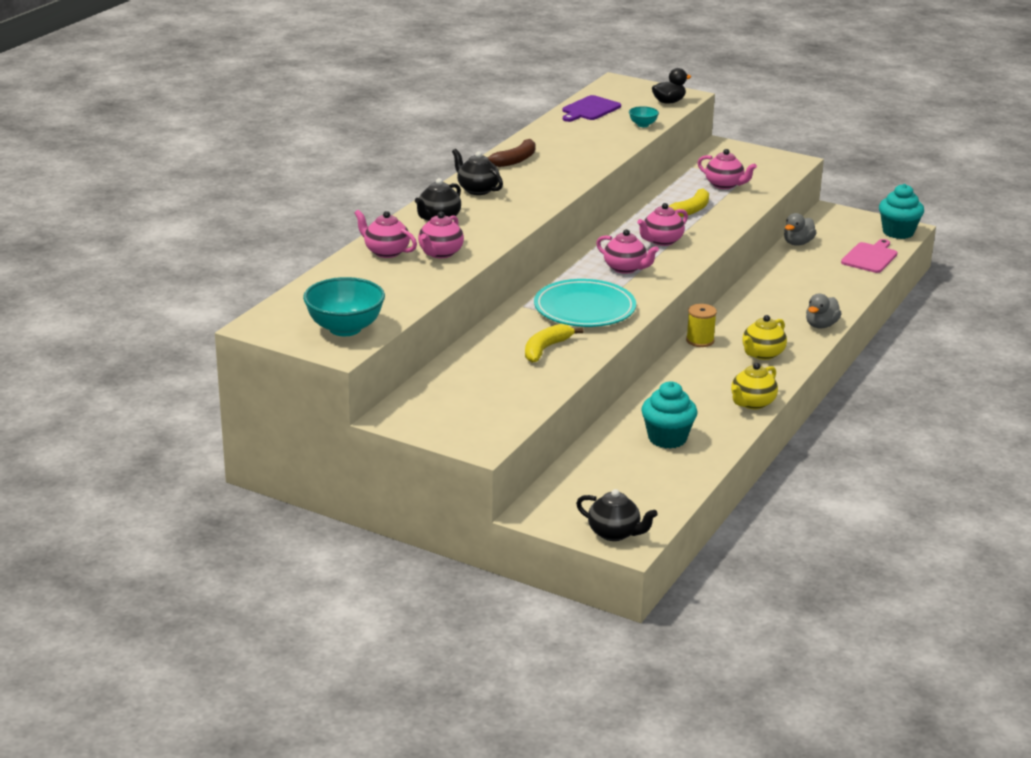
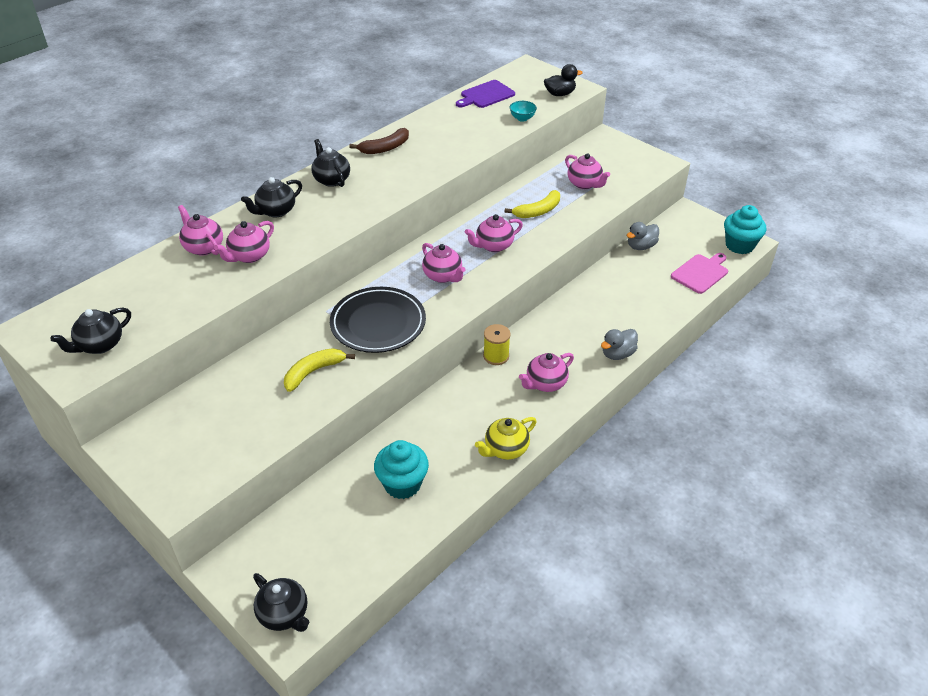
camera: 15 degrees right, 15 degrees up
(345, 328) = (100, 345): turquoise bowl -> black teapot
(584, 309) = (378, 323): turquoise plate -> black plate
(762, 354) = (545, 383): yellow teapot -> pink teapot

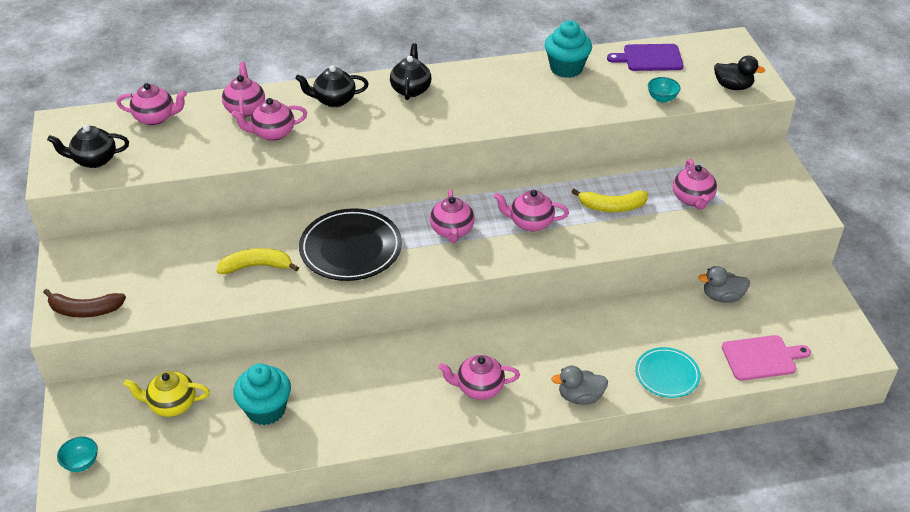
camera: 35 degrees right, 0 degrees up
(124, 287) = (156, 118): none -> pink teapot
(284, 614) = (81, 463): black teapot -> turquoise bowl
(385, 148) = (491, 77): brown banana -> brown banana (85, 310)
(496, 356) = (458, 336): yellow spool -> none
(505, 449) = (381, 429): yellow teapot -> yellow teapot (172, 404)
(656, 312) = (667, 375): none -> turquoise plate
(739, 245) = (842, 349): turquoise cupcake -> turquoise cupcake (566, 68)

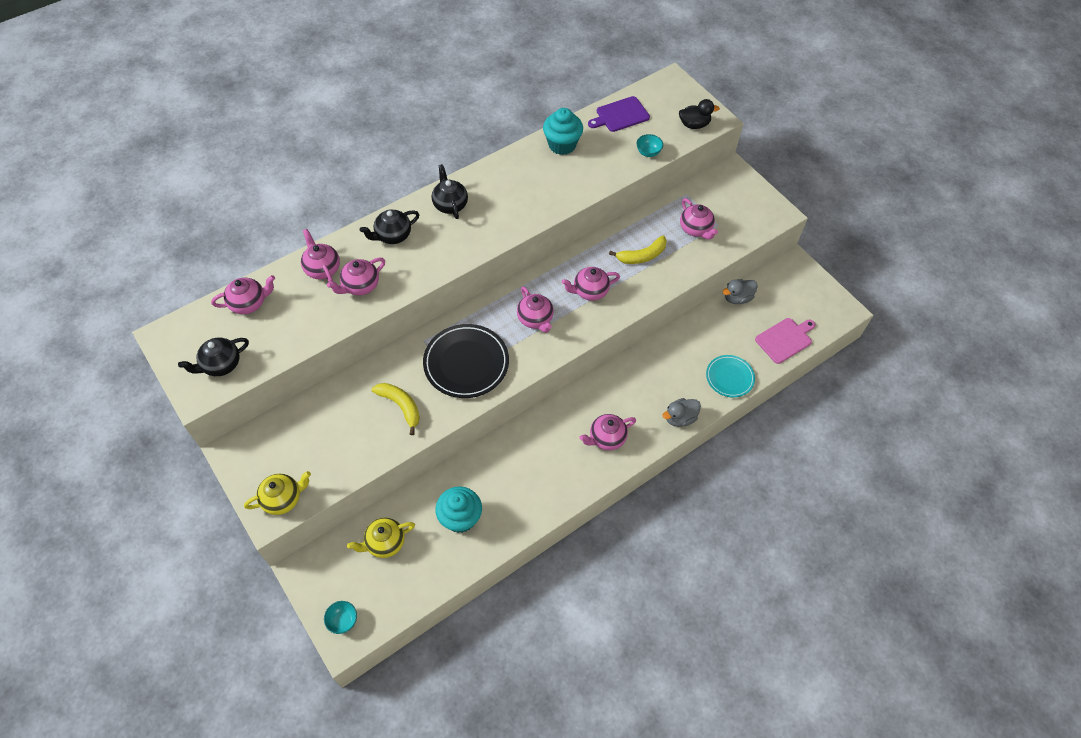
camera: 25 degrees left, 15 degrees up
(85, 310) = (283, 499): brown banana -> yellow teapot
(257, 266) = (401, 406): yellow banana -> yellow banana turned 75 degrees clockwise

